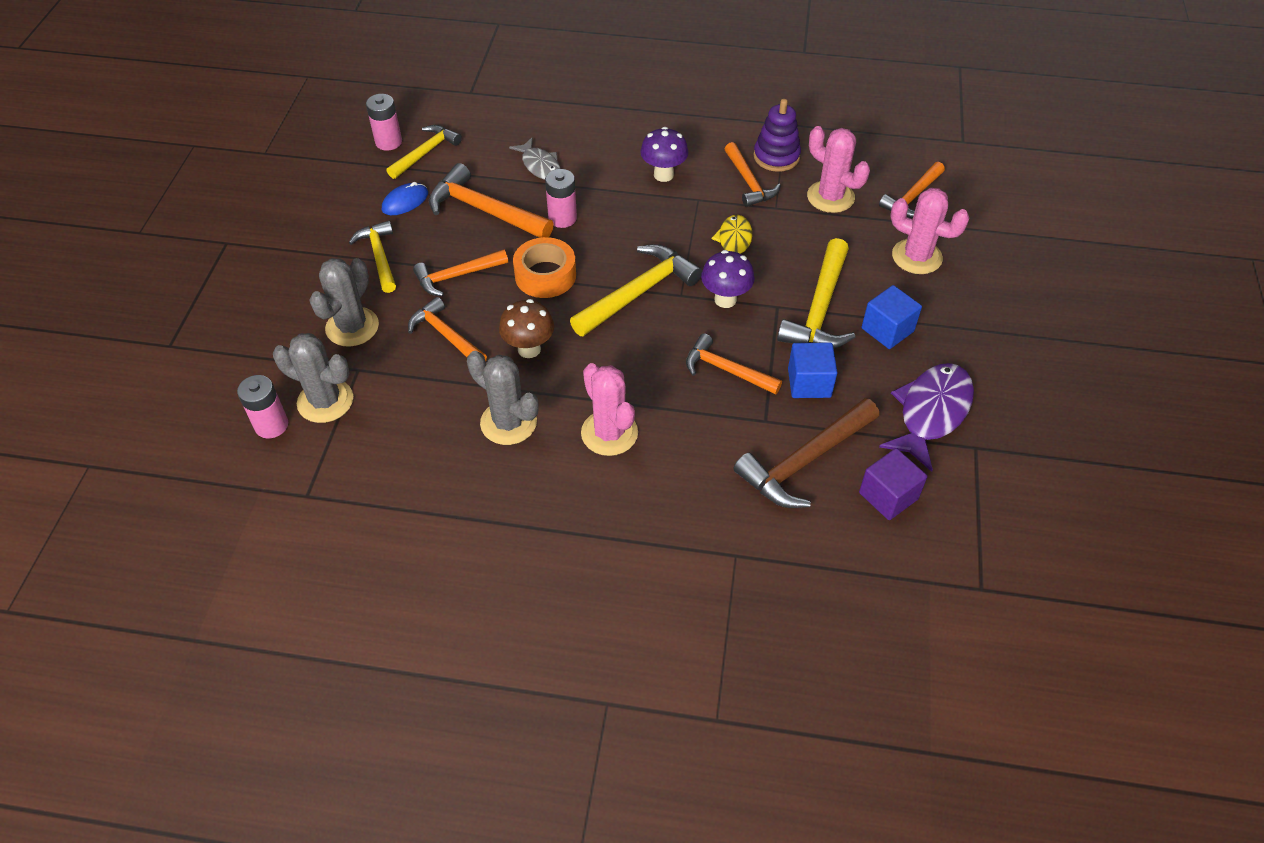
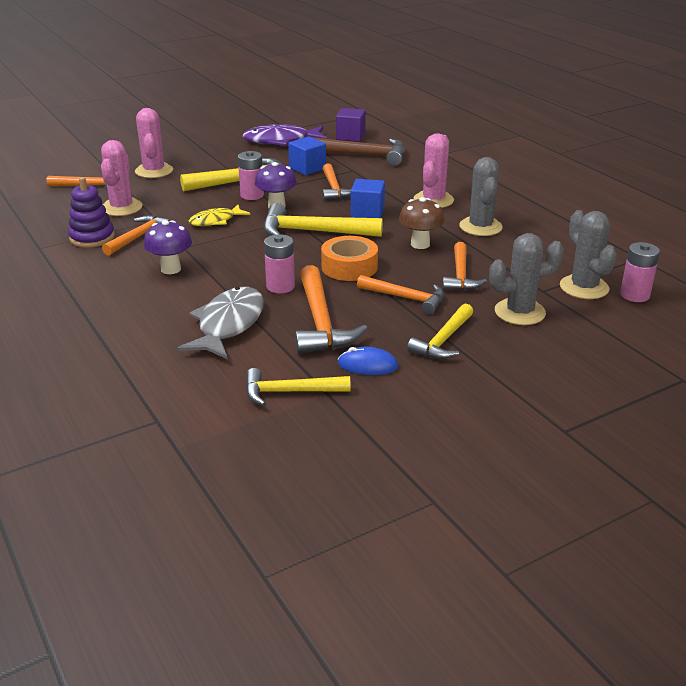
camera: 130 degrees left, 20 degrees down
(388, 142) = (303, 424): pink battery -> pink battery (252, 195)
(540, 165) = (228, 324): grey fish -> grey fish, size x1.65
(887, 330) = (233, 162): blue cube -> blue cube (367, 213)

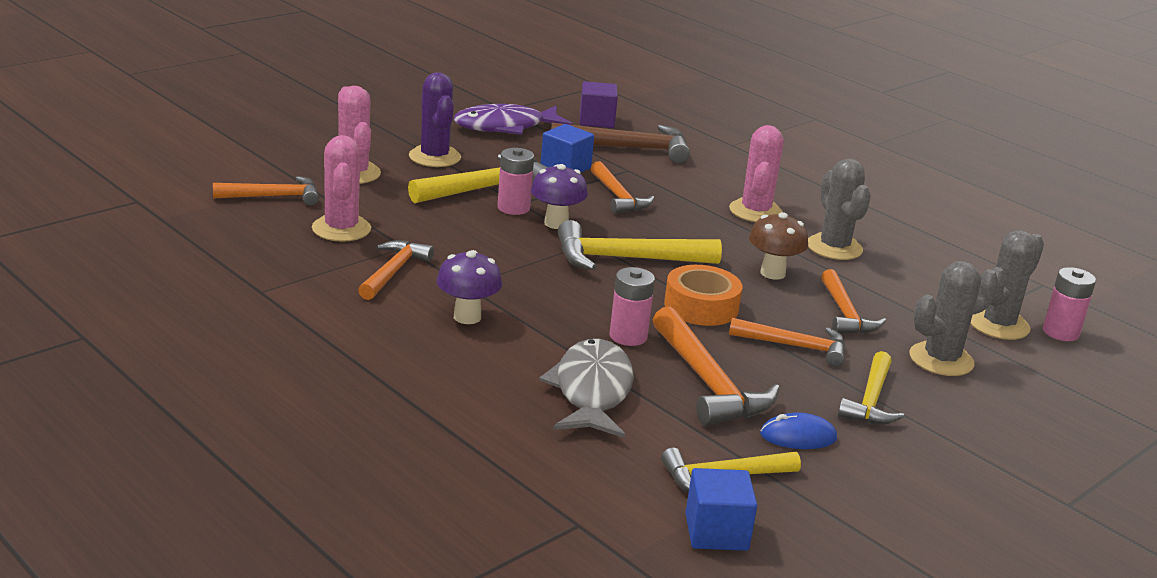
camera: 15 degrees left, 5 degrees down
(92, 237) = (327, 274): purple stacking toy -> none
(215, 221) = (486, 246): yellow fish -> none
(217, 161) = (434, 157): none -> purple cactus
(367, 213) = (681, 231): blue cube -> blue cube (716, 532)
(584, 287) = (998, 325): grey cactus -> grey cactus turned 75 degrees clockwise

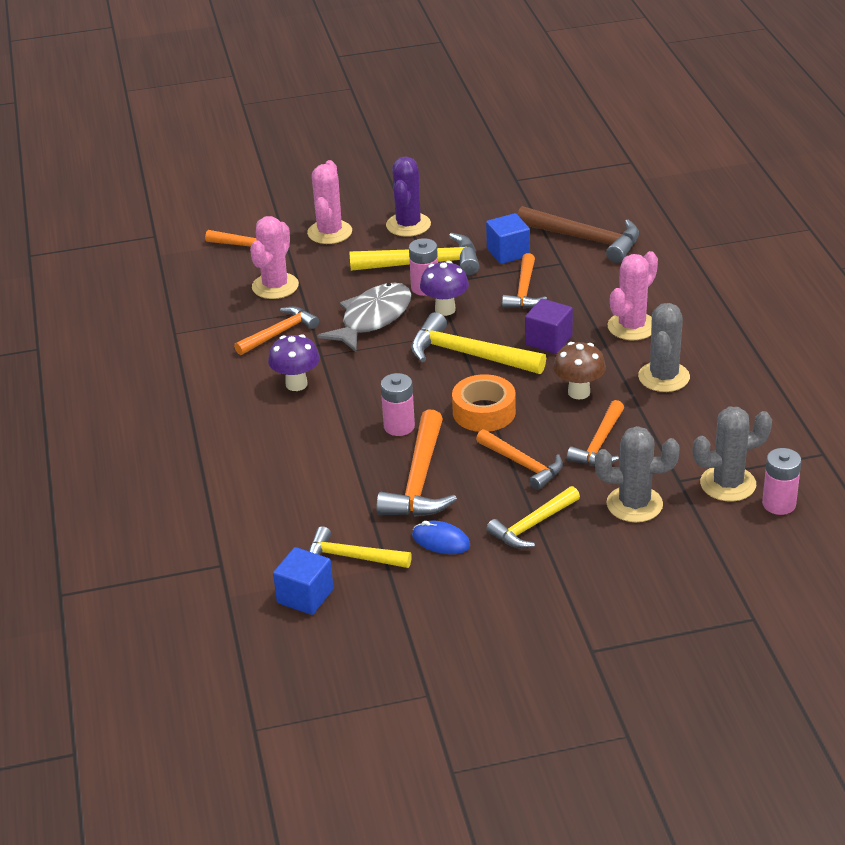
camera: 35 degrees right, 10 degrees up
(505, 127) = (497, 200): purple fish -> none
(591, 391) = (326, 467): grey fish -> grey fish (372, 318)
(596, 120) = (587, 203): purple cube -> purple cube (548, 340)

